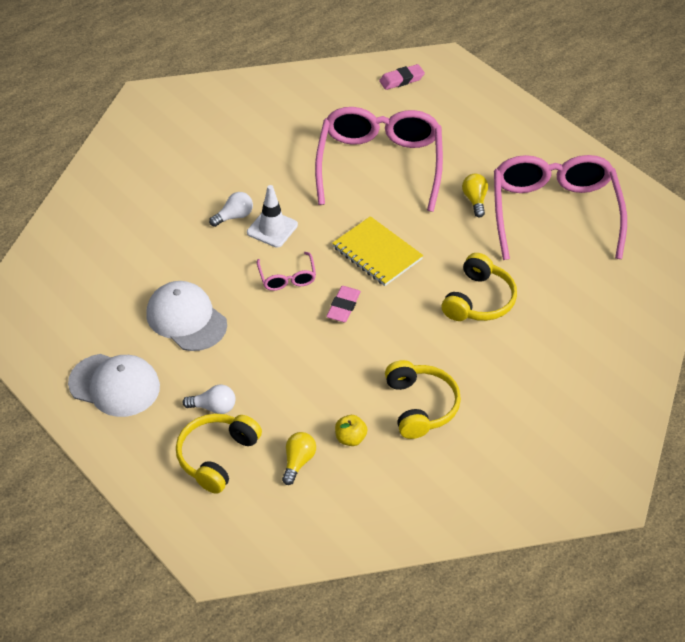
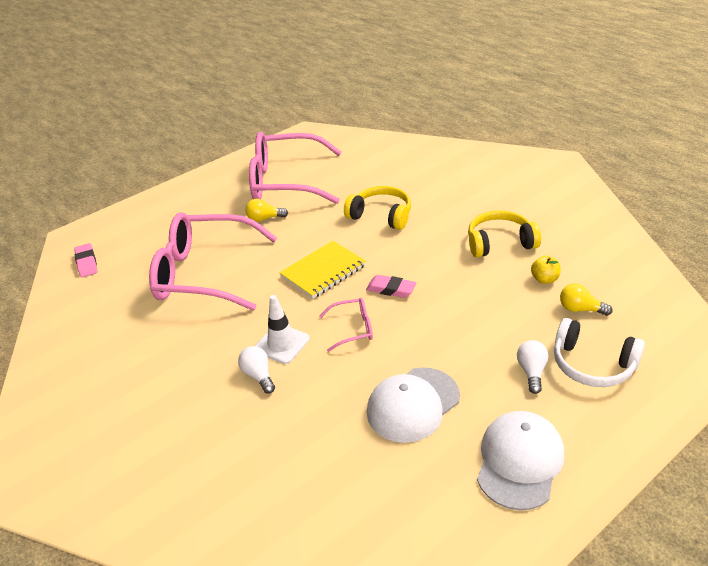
camera: 85 degrees left, 10 degrees down
(216, 456) = (592, 365): yellow headphones -> white headphones

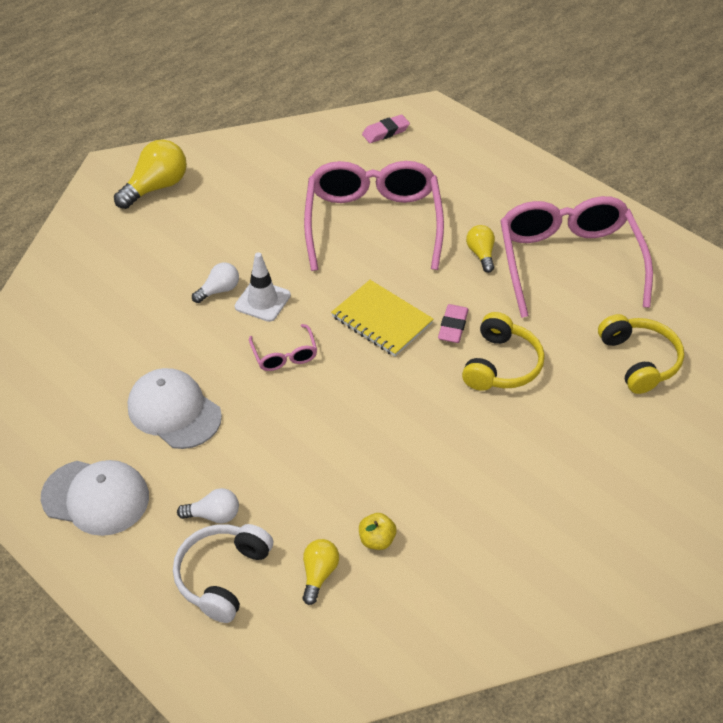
camera: 80 degrees right, 10 degrees up
(75, 435) = (156, 187): none -> yellow light bulb
(391, 289) = (351, 384): pink eraser -> pink eraser (453, 326)
(499, 242) = (453, 494): yellow headphones -> yellow headphones (639, 360)

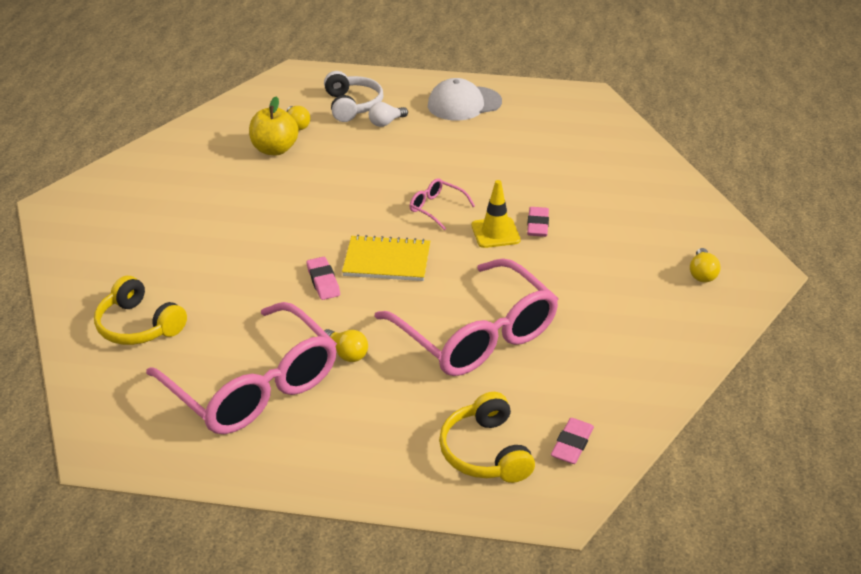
camera: 145 degrees right, 10 degrees down
(156, 187) = (702, 274): yellow light bulb -> yellow light bulb, size x0.57
(174, 411) = (472, 152): white cap -> none
(219, 290) = (537, 225): white light bulb -> pink eraser
(262, 301) = (495, 233): white traffic cone -> yellow traffic cone
(377, 540) = (275, 149): yellow apple -> yellow apple, size x1.80
(501, 365) = (260, 272): yellow headphones -> yellow headphones (485, 452)

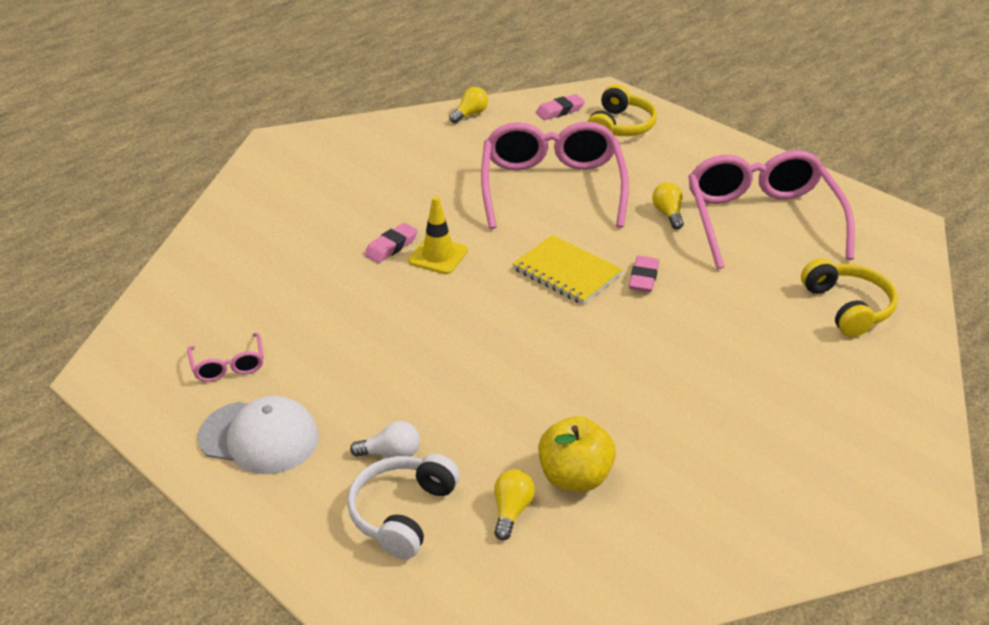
camera: 145 degrees left, 0 degrees up
(437, 208) = (463, 304): pink glasses -> pink glasses (228, 365)
(702, 274) = (323, 158): yellow light bulb -> yellow light bulb (470, 114)

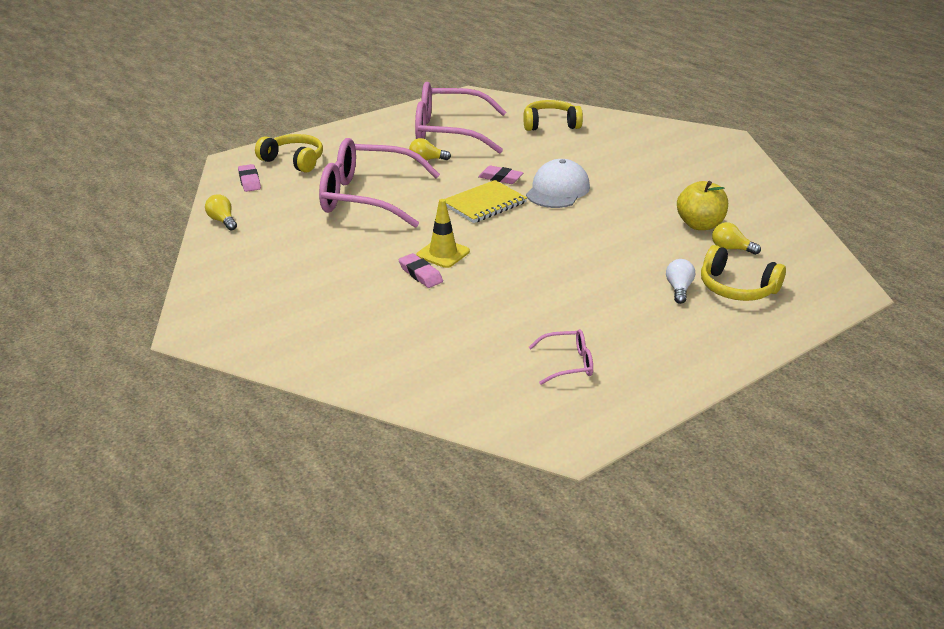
camera: 80 degrees left, 5 degrees down
(259, 437) = (660, 347): white cap -> white cap (557, 190)
(402, 513) = (736, 288): white headphones -> yellow headphones

